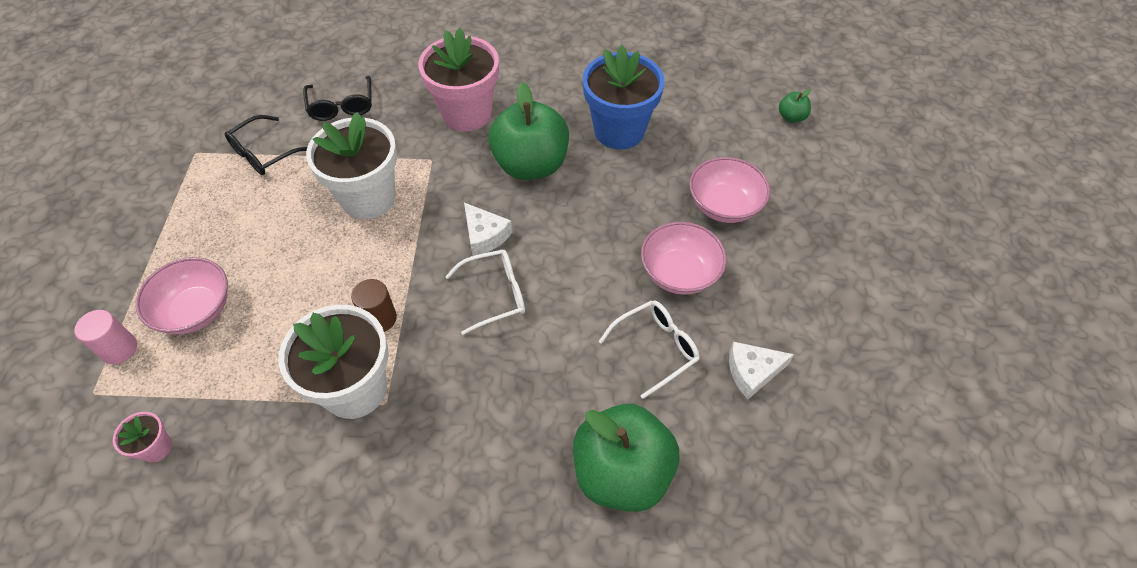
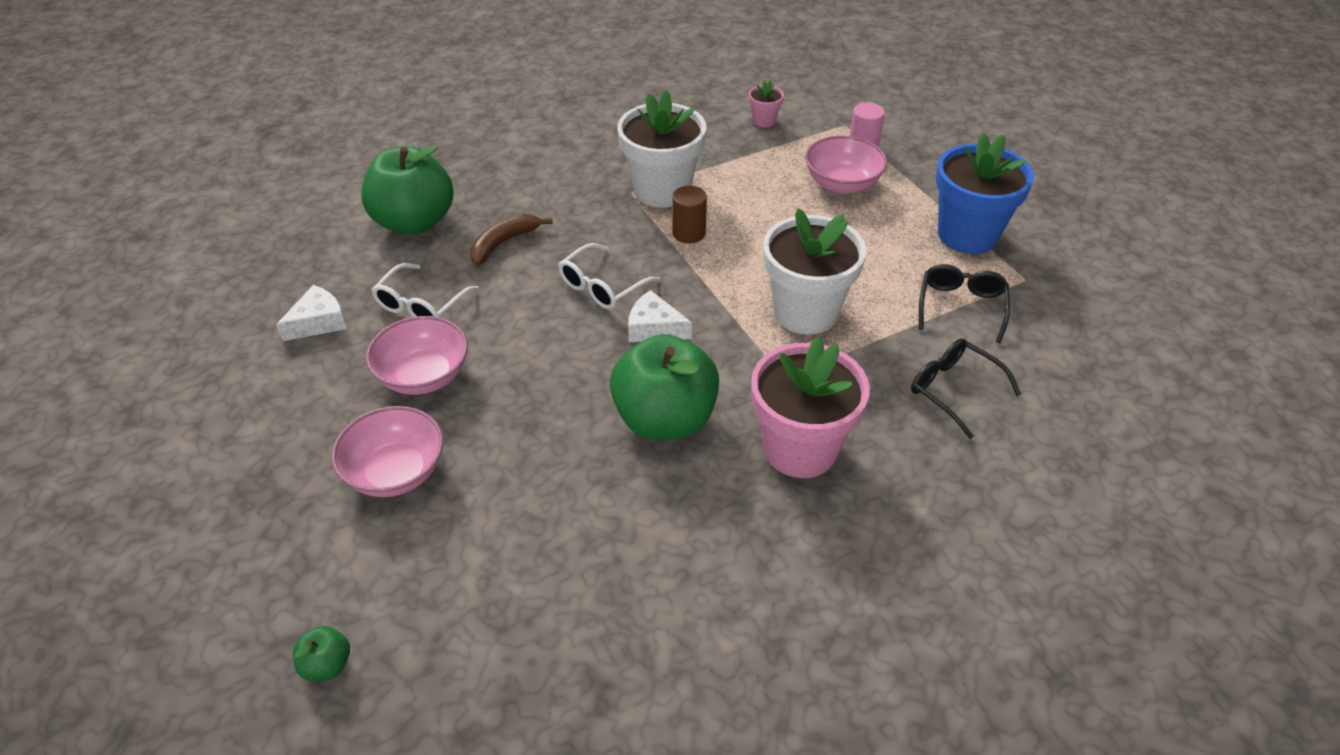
camera: 150 degrees right, 10 degrees down
(548, 391) = (503, 243): none -> brown banana
(619, 131) = (584, 516): blue flower pot -> blue flower pot (967, 235)

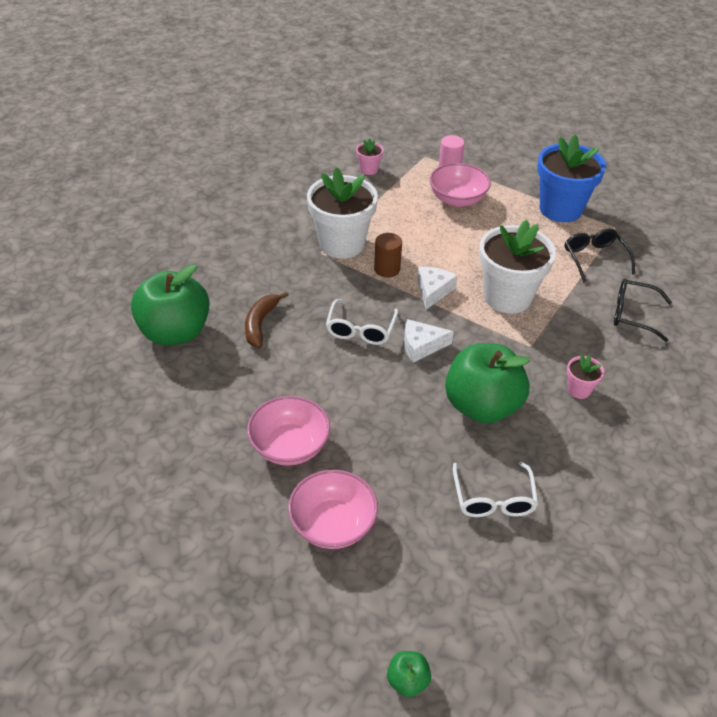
camera: 30 degrees left, 0 degrees up
(318, 322) = (169, 439): white cheese -> white cheese (433, 291)
(421, 305) = (240, 394): white glasses -> white glasses (493, 499)
(800, 449) = (579, 390): pink flower pot -> pink flower pot, size x0.44

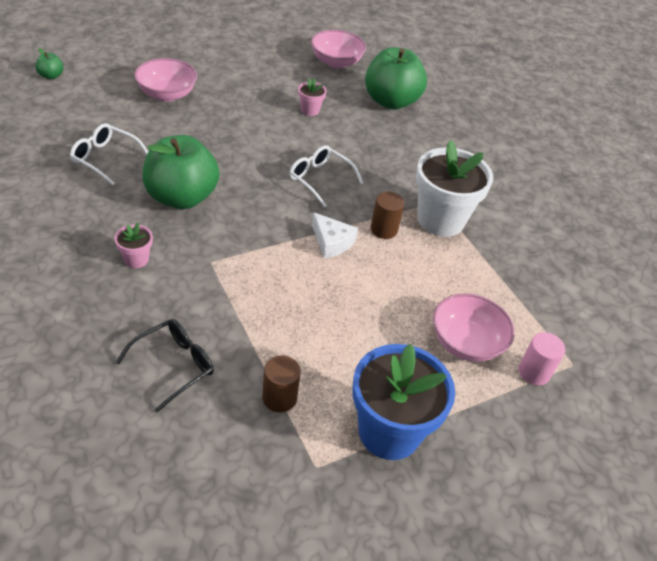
camera: 115 degrees right, 0 degrees up
(260, 324) = (369, 137): brown banana -> none
(290, 446) = (241, 104): pink bowl -> pink bowl (336, 62)
(369, 169) = (563, 300): pink flower pot -> pink flower pot (310, 110)
(421, 346) = (272, 200): white cheese -> none
(507, 297) = (282, 286): white flower pot -> none
(594, 258) = (279, 398): black glasses -> brown cylinder

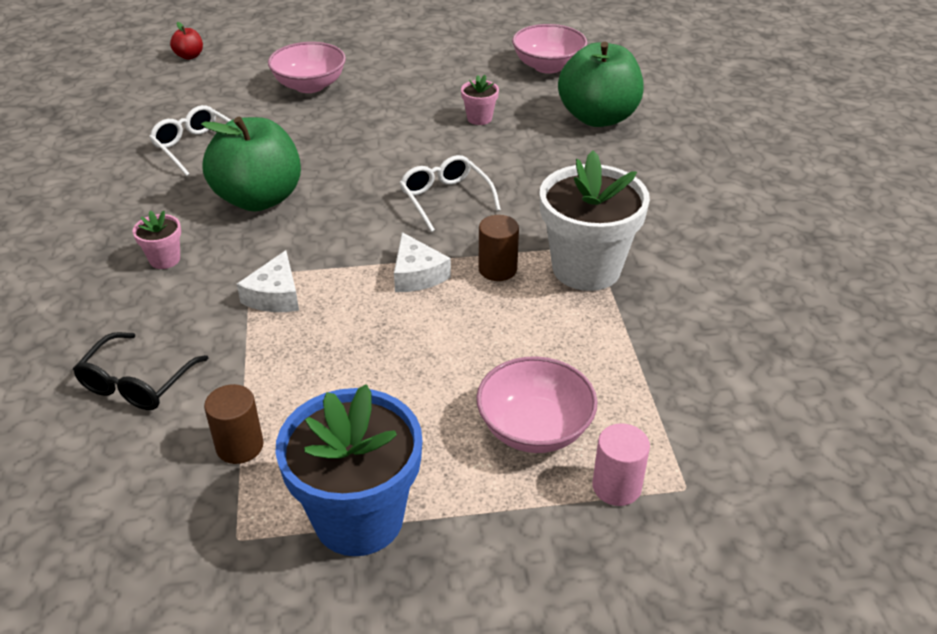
camera: 25 degrees right, 5 degrees down
(51, 76) = (189, 56): green apple -> red apple
(174, 365) = (136, 383): black glasses -> black glasses turned 135 degrees clockwise
(239, 275) = (275, 295): none -> white cheese

